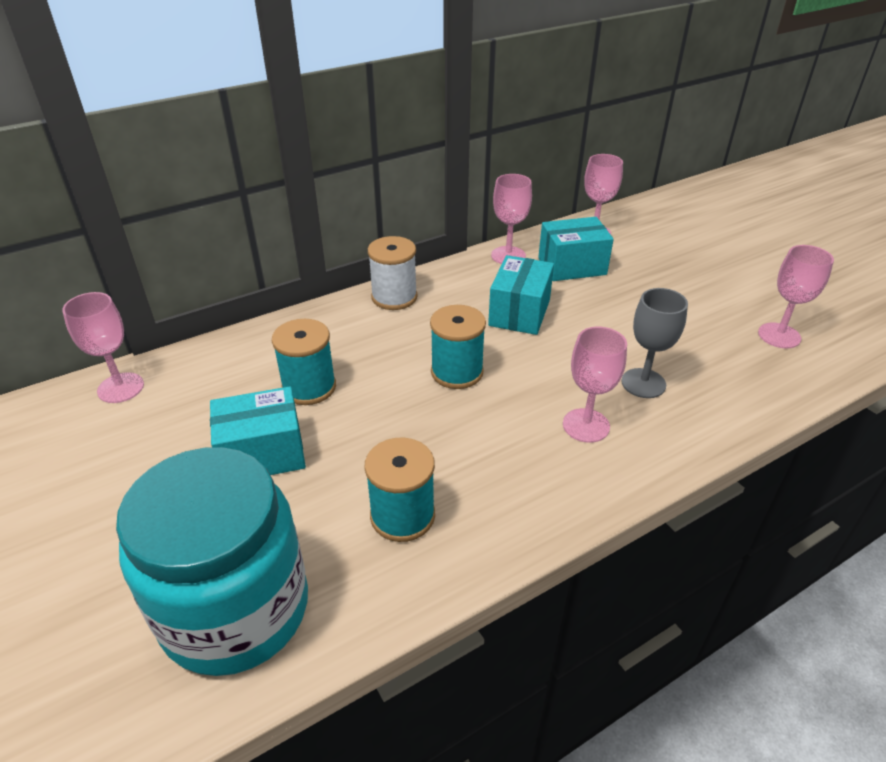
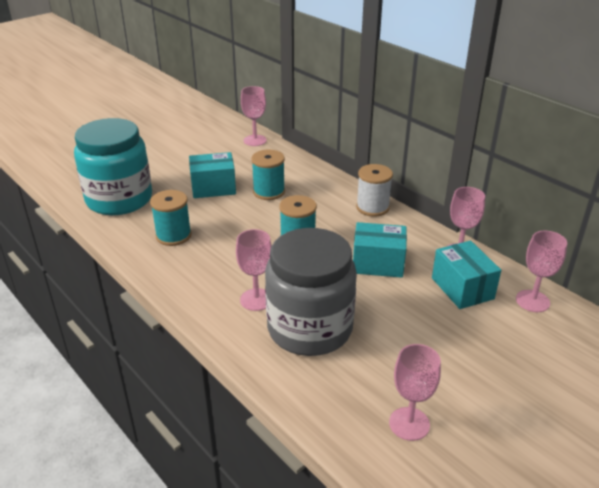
camera: 80 degrees right, 5 degrees down
(262, 454) = (213, 188): turquoise box -> turquoise box turned 75 degrees counterclockwise
(643, 383) = (310, 328): grey goblet -> grey jar

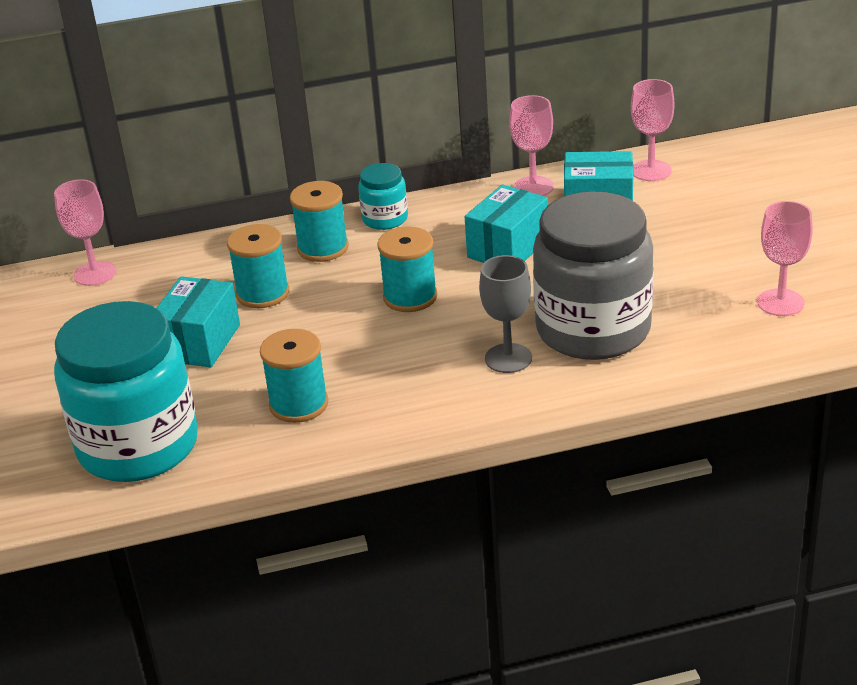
camera: 60 degrees left, 0 degrees up
(256, 299) = (508, 358): pink goblet -> grey goblet
(326, 196) = (323, 248): none -> turquoise spool
(372, 207) = (385, 219): white spool -> turquoise jar

